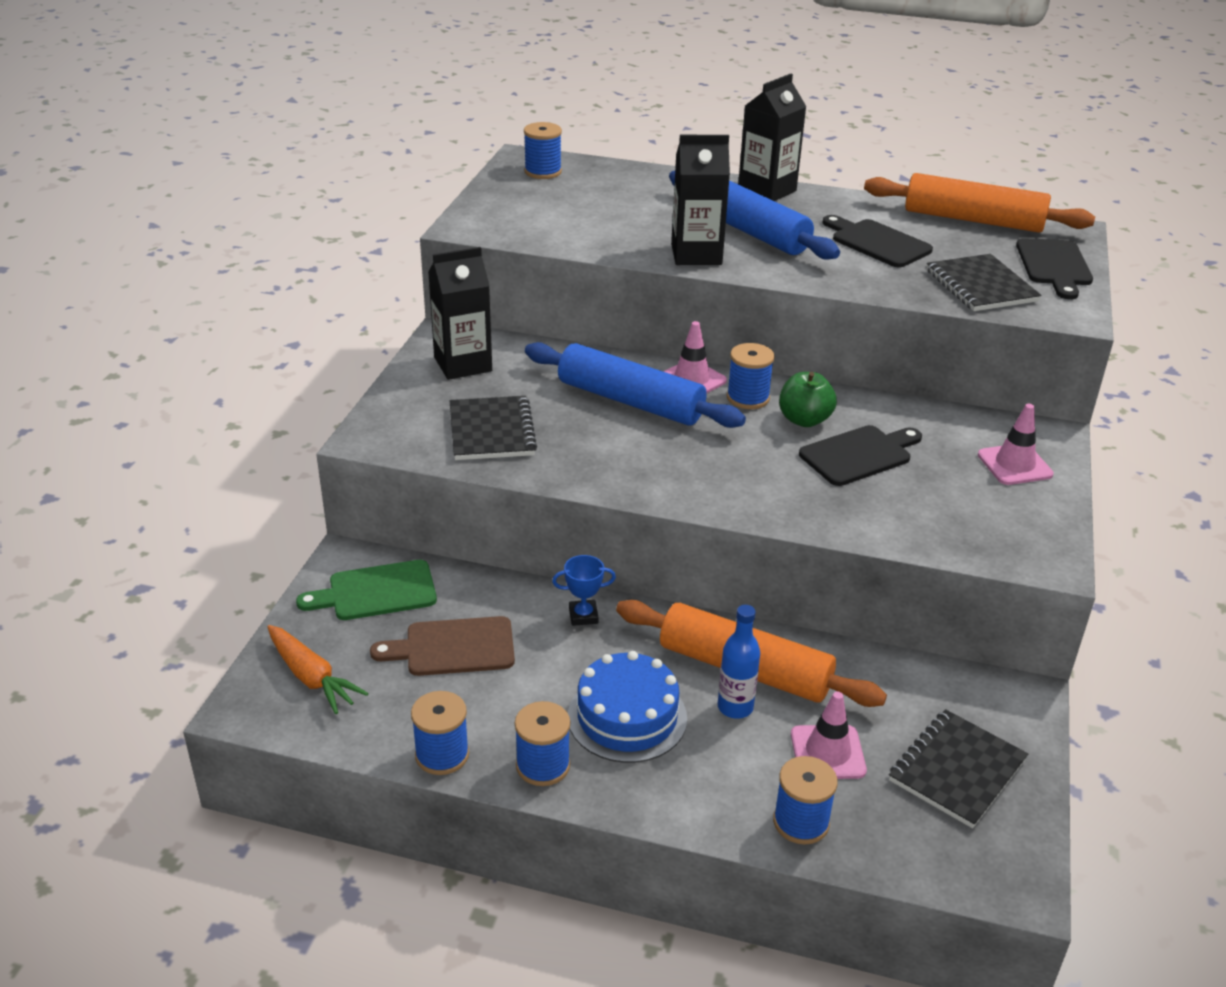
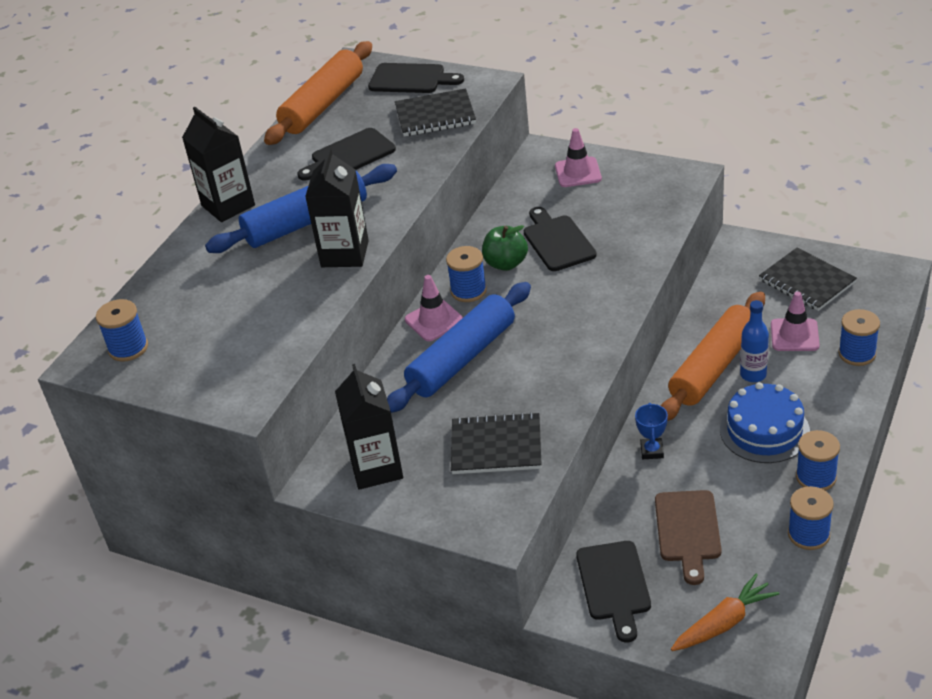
camera: 75 degrees left, 5 degrees up
(376, 592) = (614, 585): green cutting board -> black cutting board

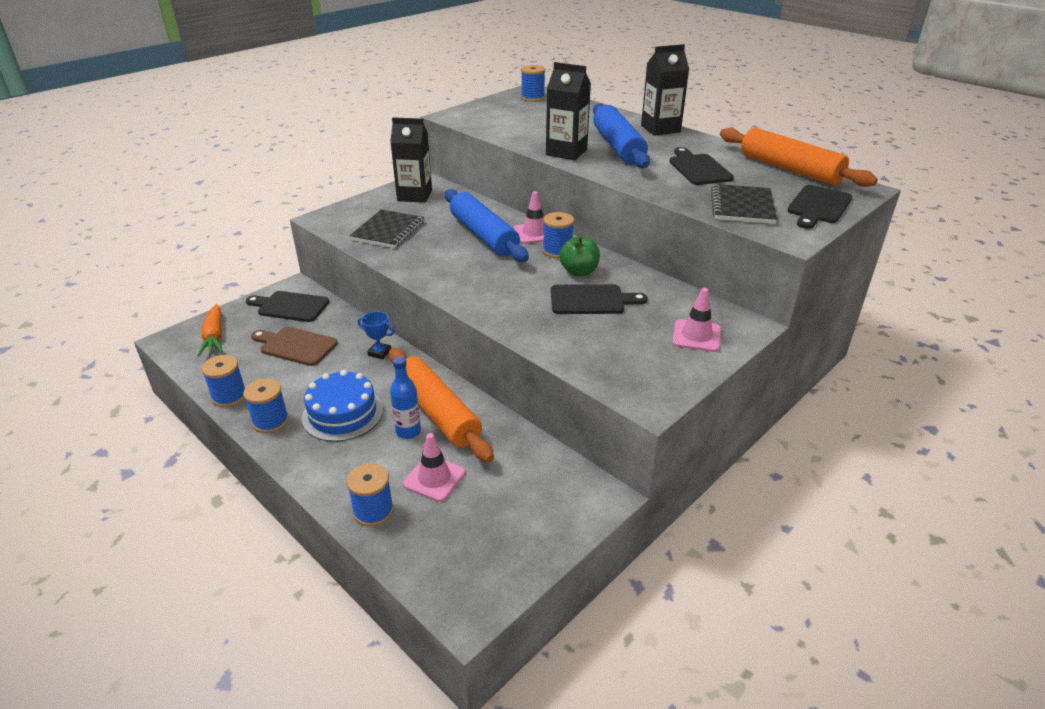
camera: 105 degrees right, 5 degrees down
(807, 281) = (505, 523): black notebook -> none

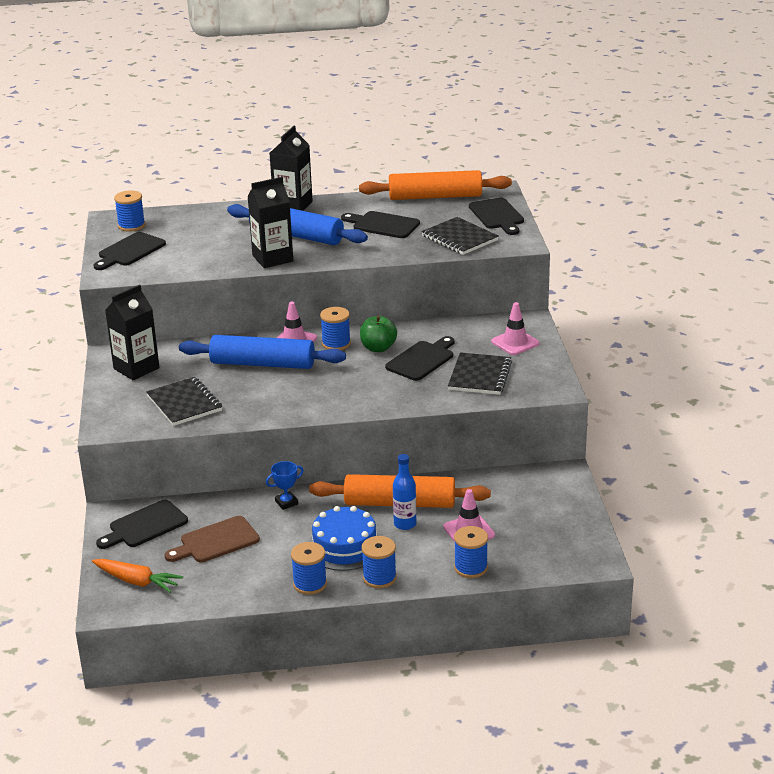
camera: 50 degrees left, 5 degrees down
(229, 396) = (246, 596): blue spool -> blue spool (379, 578)
(496, 110) = (129, 251): none -> black cutting board
(609, 343) = (480, 376): none -> black notebook

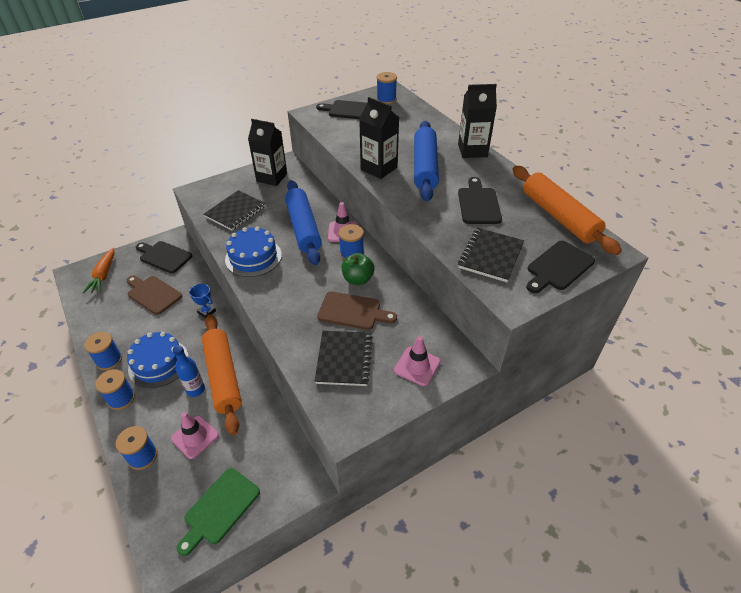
camera: 65 degrees right, 15 degrees up
(285, 403) = (253, 257): none -> blue cake
(422, 360) = (353, 311): black cutting board -> brown cutting board
(480, 376) = (344, 359): black notebook -> black notebook turned 75 degrees counterclockwise
(561, 525) = (219, 508): none -> green cutting board

